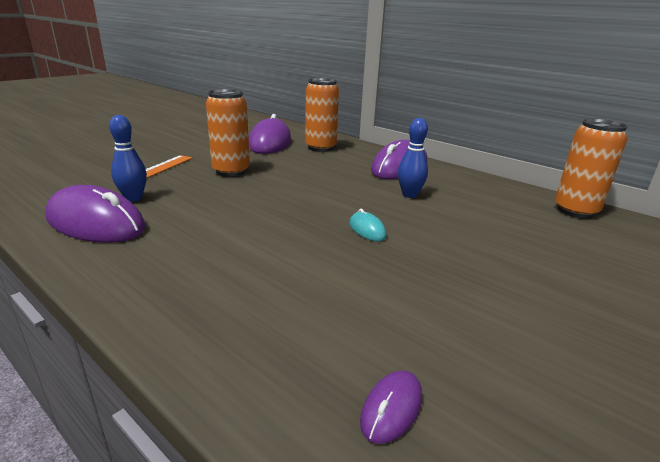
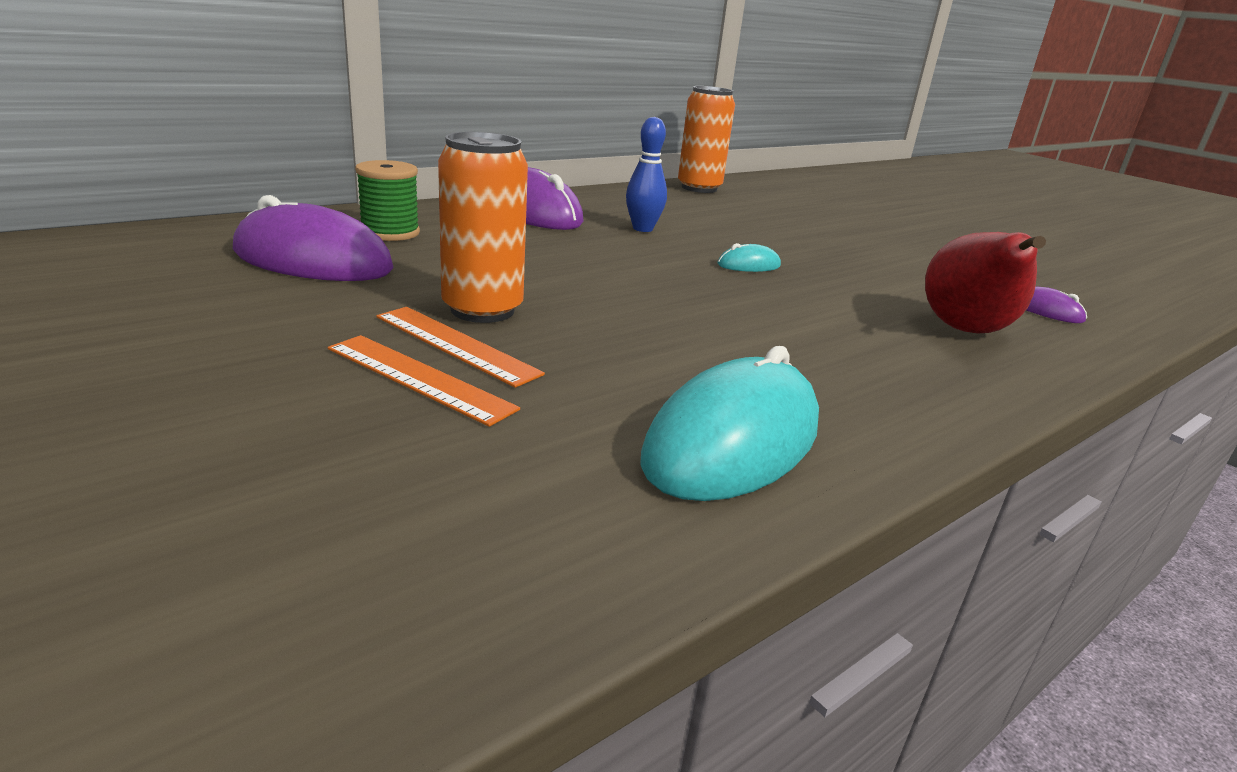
camera: 80 degrees left, 0 degrees up
(96, 223) = (733, 442): purple mouse -> turquoise mouse
(133, 198) = (607, 406): blue bowling pin -> none
(190, 171) = (455, 345): none -> orange ruler
(280, 324) = (966, 331): none -> red pear
(320, 147) = (390, 232): orange can -> green spool

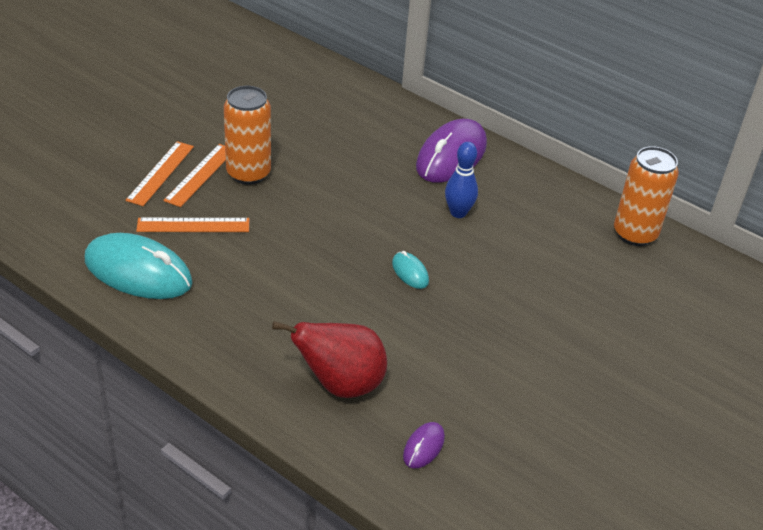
camera: 75 degrees right, 15 degrees up
(313, 260) = (283, 104): purple mouse -> none
(390, 232) = (351, 113): green spool -> none
(604, 371) = (193, 225): none -> orange ruler

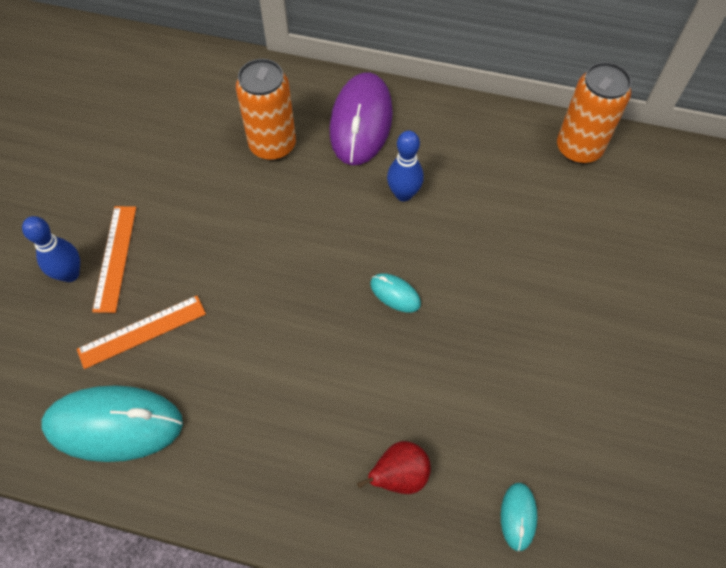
camera: 20 degrees left, 20 degrees up
(160, 173) = (70, 274): orange ruler -> blue bowling pin
(248, 173) = (166, 233): orange can -> orange can (272, 145)
(340, 384) = (399, 475): red pear -> red pear, size x0.62
(423, 447) = (518, 516): purple mouse -> turquoise mouse

